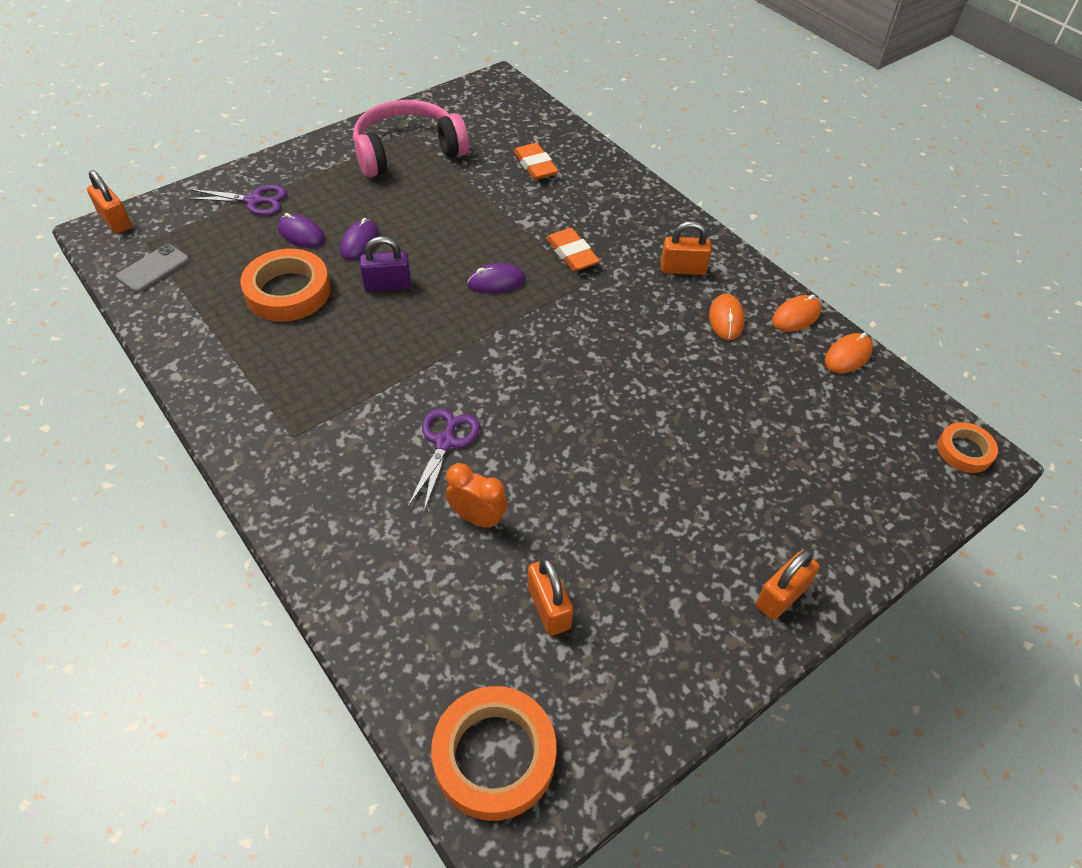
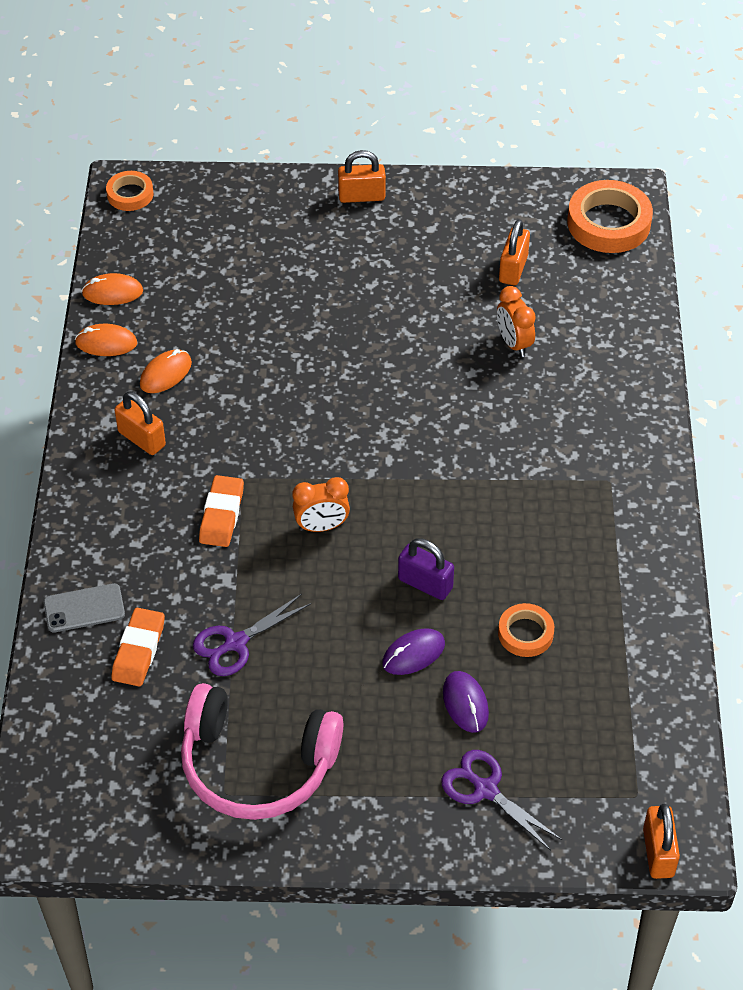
camera: 140 degrees left, 0 degrees up
(153, 269) = (646, 747): grey phone -> grey phone (84, 608)
(288, 291) = (525, 633): orange tape -> orange tape, size x0.56
(445, 442) = (493, 408): purple scissors -> purple scissors (235, 643)
(496, 282) = (321, 526): purple mouse -> orange clock

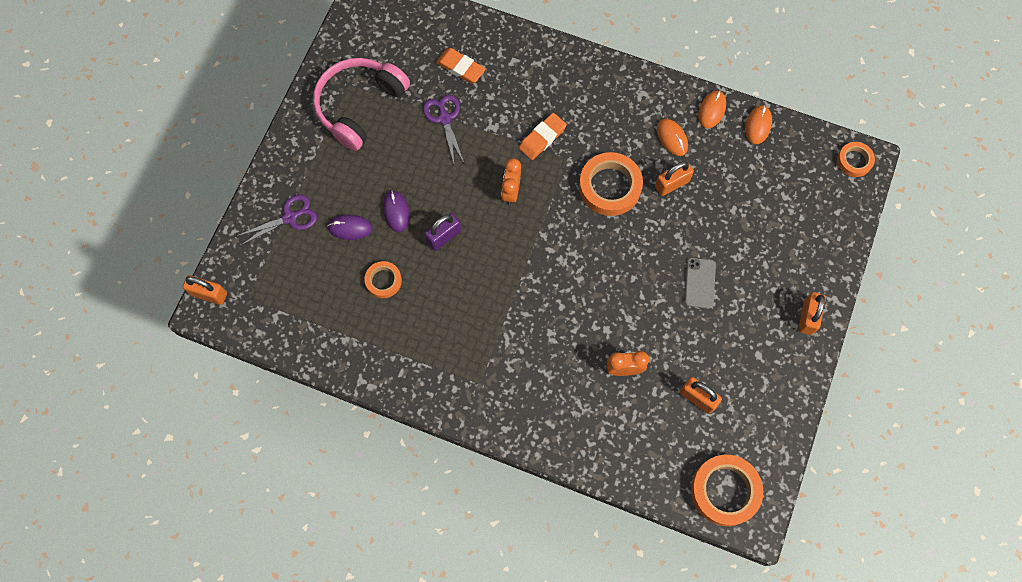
camera: 110 degrees right, 20 degrees up
(84, 608) = (502, 47): grey phone -> grey phone (700, 283)
(142, 439) = (621, 110): orange padlock -> orange padlock (672, 184)
(221, 515) = (542, 138): orange eraser -> orange eraser turned 75 degrees counterclockwise
(267, 420) = (610, 187): none -> orange tape

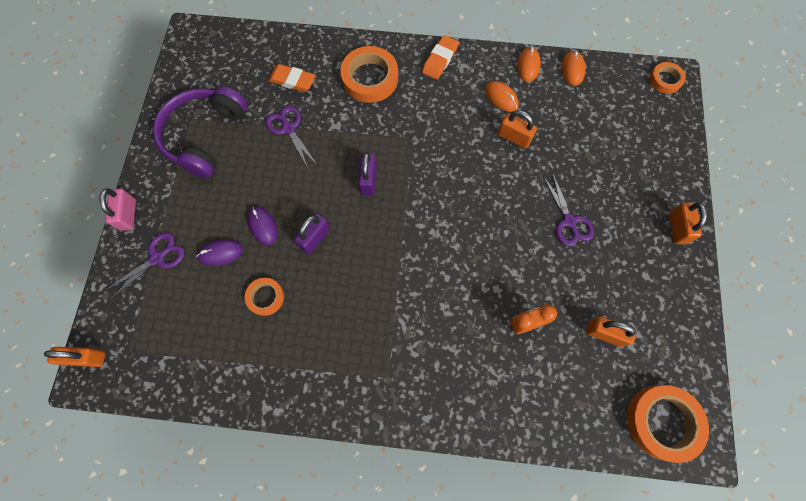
camera: 15 degrees left, 0 degrees up
(270, 168) = (128, 215): none -> pink padlock
(359, 106) = (204, 136): pink headphones -> purple headphones
(511, 191) = (368, 180): orange clock -> purple padlock
(542, 138) = (384, 125): orange eraser -> orange eraser (440, 60)
(610, 187) = (459, 154): orange tape -> orange tape (370, 78)
(672, 184) = (514, 137): orange padlock -> orange padlock turned 75 degrees clockwise
(700, 283) = (569, 221): grey phone -> purple scissors

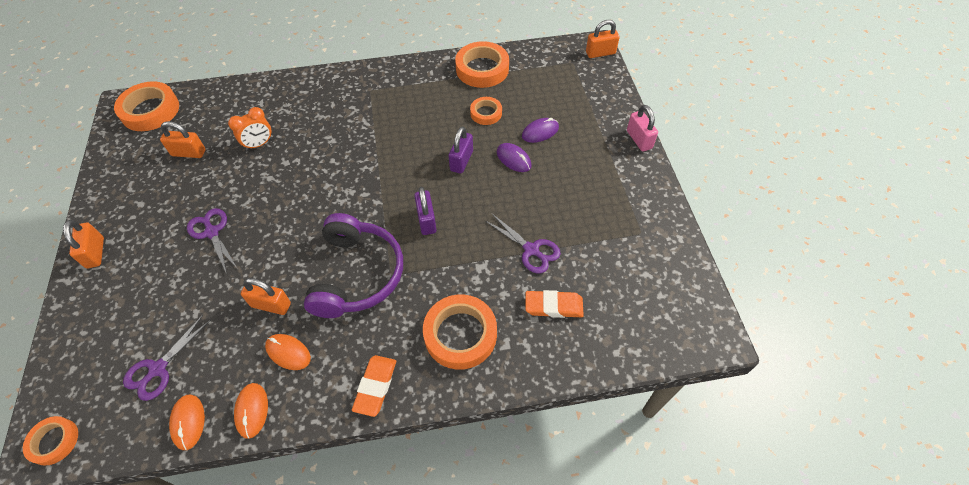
camera: 165 degrees right, 15 degrees down
(157, 258) = (591, 117): purple scissors -> purple scissors (158, 369)
(204, 136) = (616, 220): purple headphones -> purple headphones (357, 274)
(241, 374) = (482, 69): none -> orange tape

